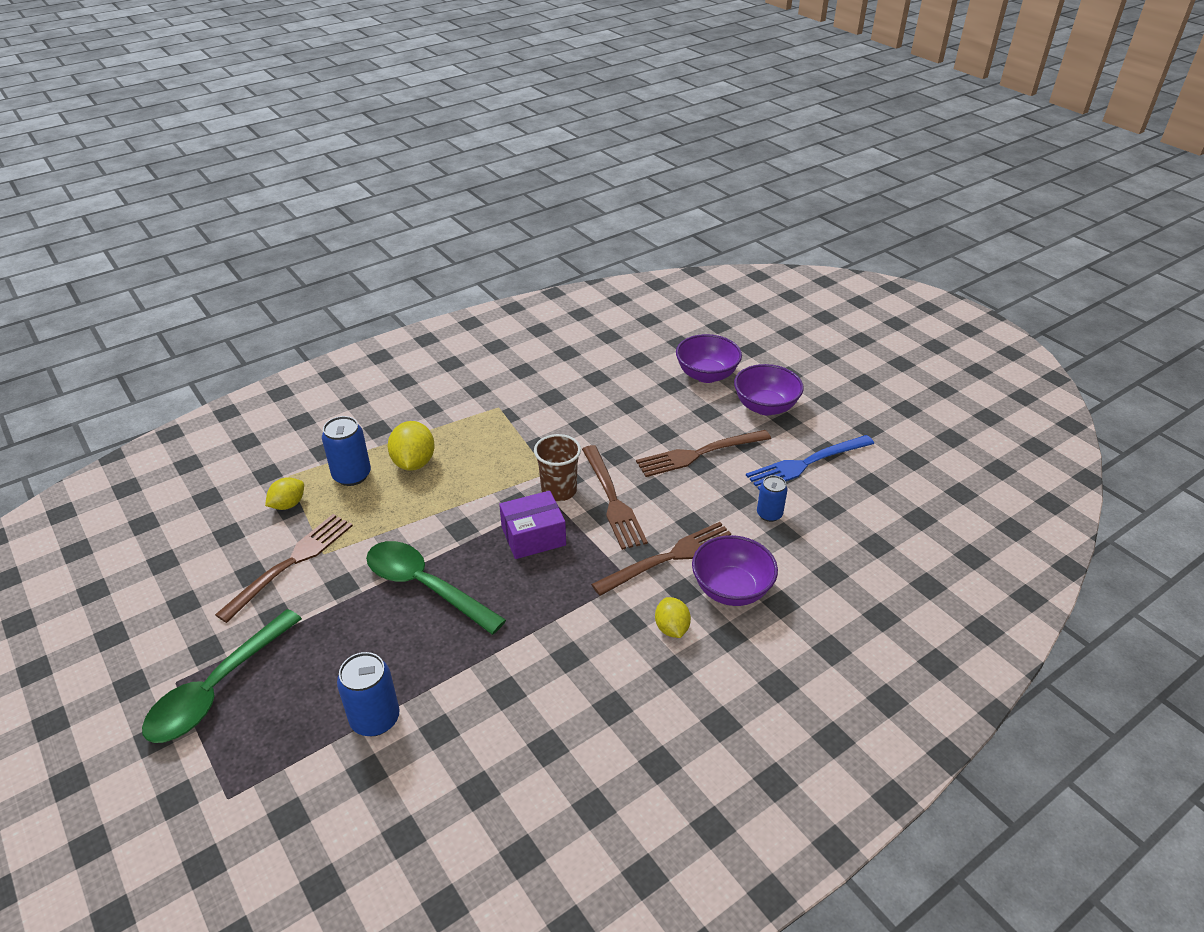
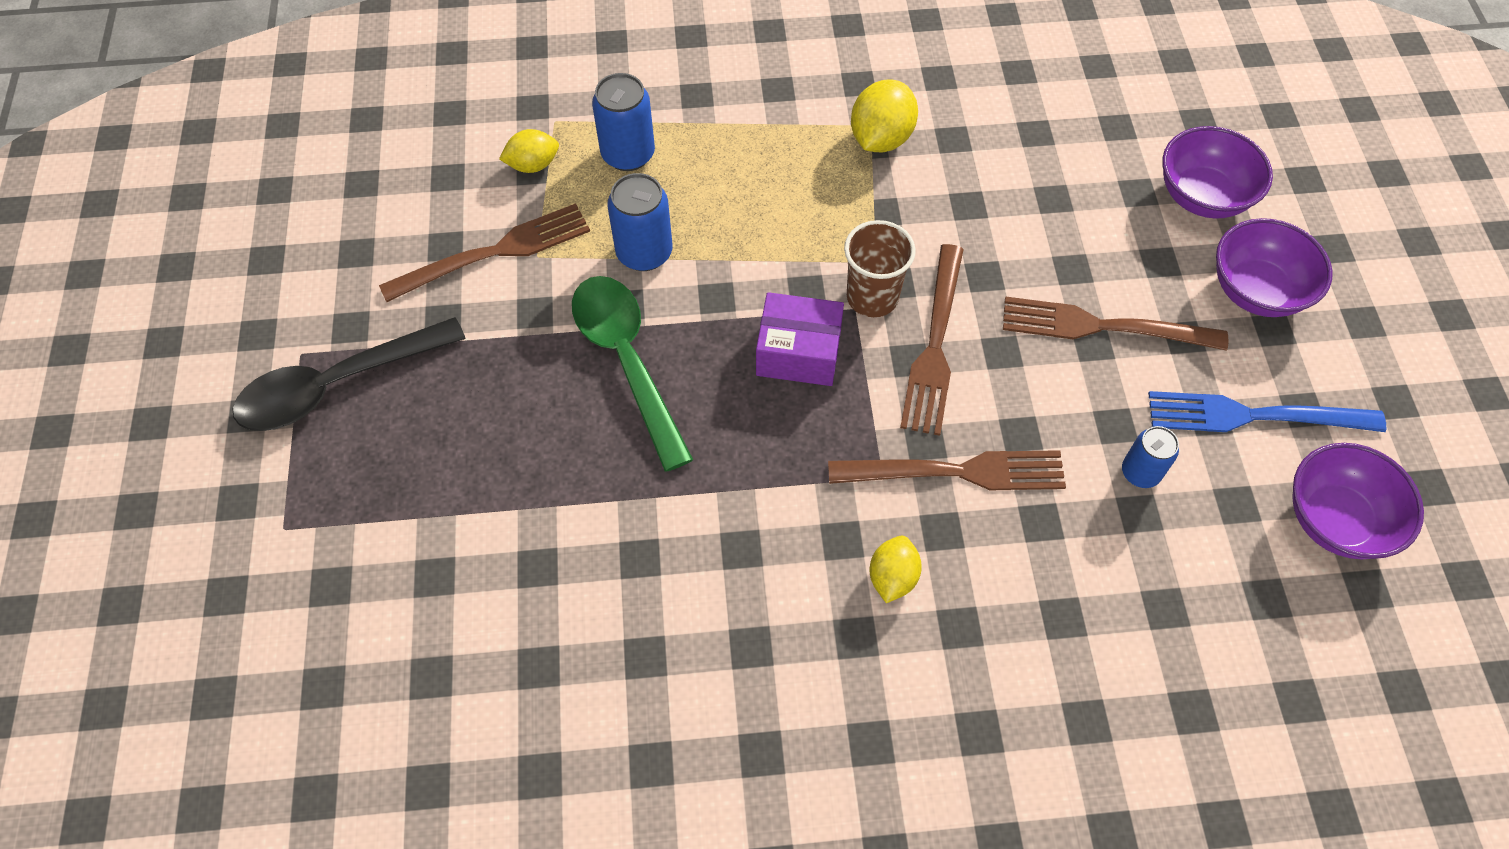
camera: 30 degrees right, 20 degrees up
(217, 689) = (337, 385): green spoon -> black spoon
(375, 719) = (478, 513): blue can -> blue can (644, 253)
(414, 463) = (712, 169): yellow lemon -> yellow lemon (881, 138)
(731, 589) = (1009, 561): purple bowl -> purple bowl (1335, 520)

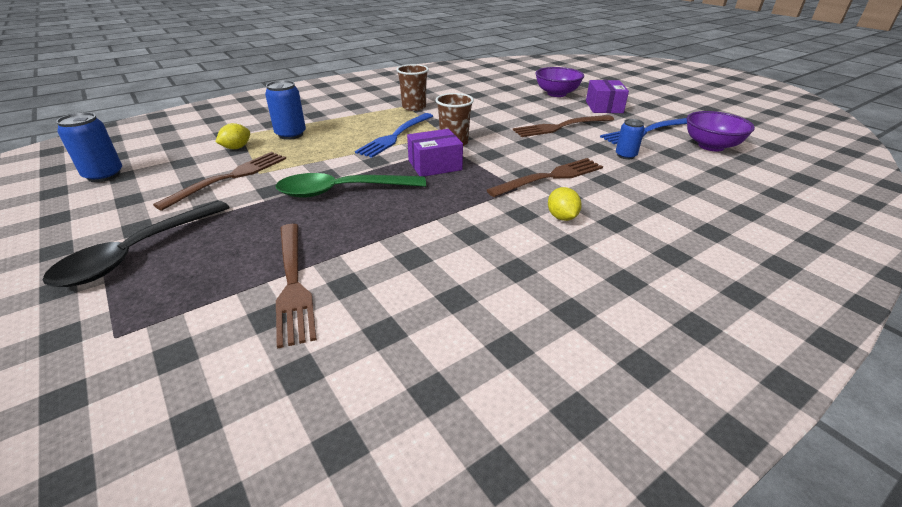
camera: 30 degrees left, 25 degrees down
(627, 361) = (342, 191): green spoon -> green spoon turned 45 degrees counterclockwise
(644, 253) = (323, 158): blue can -> blue can (104, 175)
(789, 232) = (395, 136): none -> blue fork
(881, 138) = (414, 107): yellow lemon -> brown cup
(935, 346) = (497, 148): brown fork -> brown fork (293, 283)
(1256, 290) = (604, 107): purple bowl -> purple box

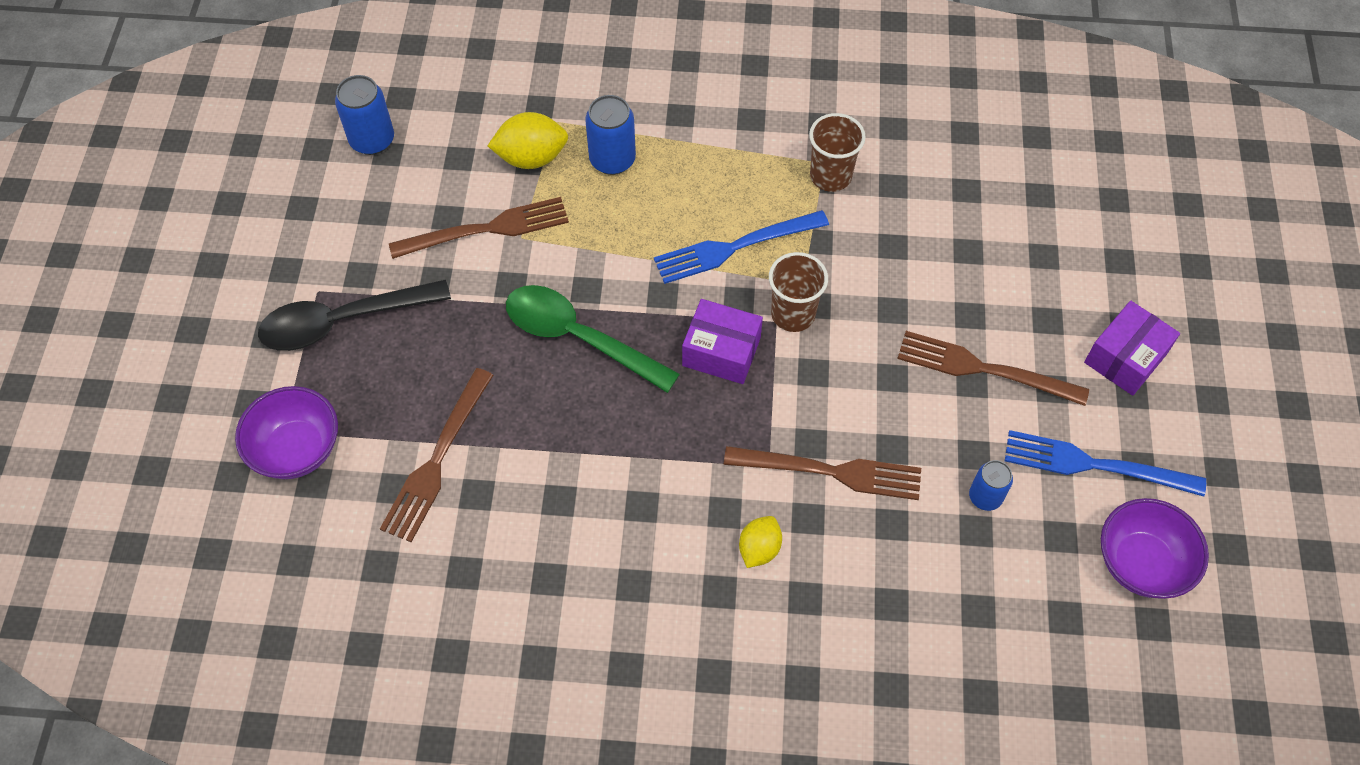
camera: 40 degrees right, 25 degrees up
(236, 148) = (531, 158): yellow lemon -> yellow lemon, size x1.55
(556, 94) = (1099, 268): purple bowl -> purple bowl (297, 449)

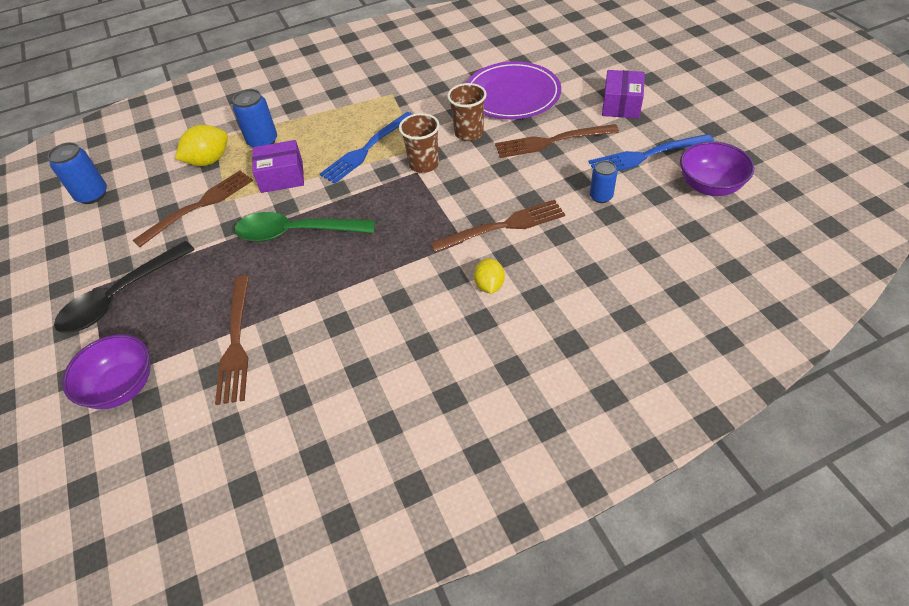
camera: 25 degrees left, 10 degrees down
(721, 351) = (393, 200): purple box -> purple box (282, 177)
(830, 176) = (400, 97): brown cup -> brown cup (469, 133)
(986, 255) = (512, 95): none -> purple plate

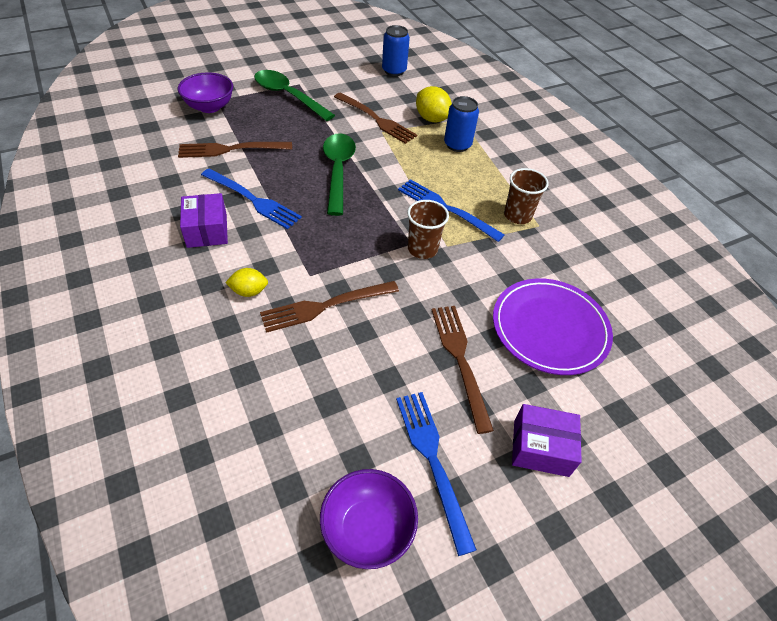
camera: 80 degrees right, 0 degrees up
(120, 297) = (288, 96): black spoon -> green spoon
(282, 177) = (409, 159): purple box -> purple box (207, 230)
(343, 303) = (253, 200): none -> blue fork
(469, 133) = (473, 285): brown cup -> brown cup (517, 215)
(503, 226) = (325, 306): brown fork -> brown fork turned 90 degrees clockwise
(601, 196) = (359, 398): blue can -> none

